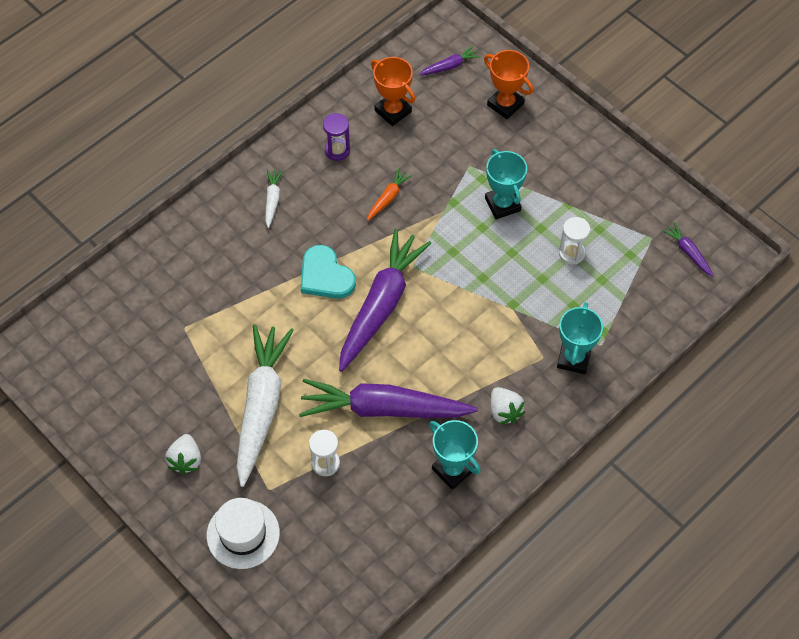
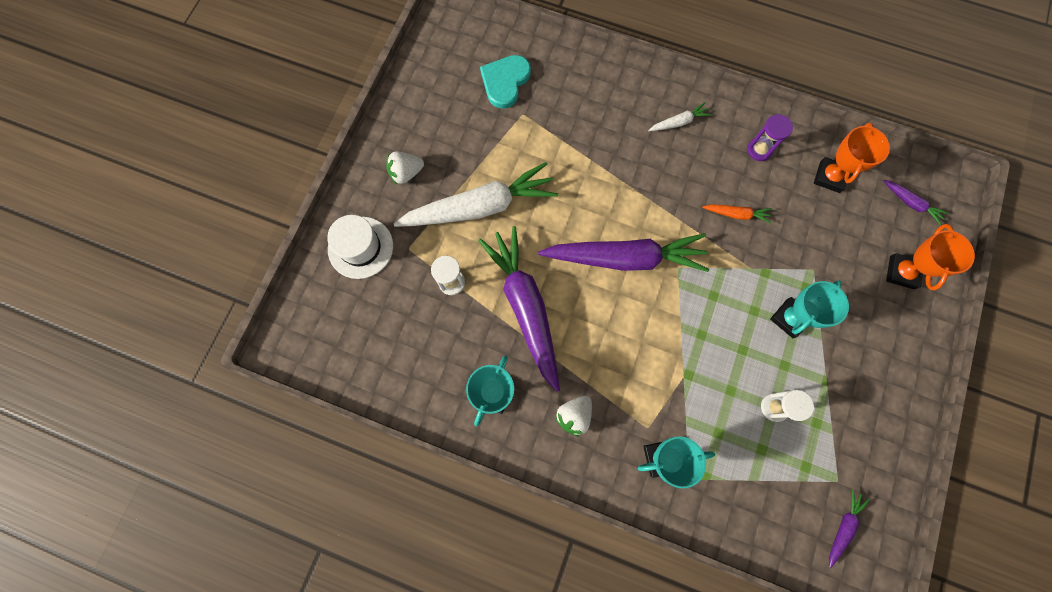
camera: 65 degrees right, 15 degrees up
(325, 276) = (629, 199): turquoise heart -> turquoise heart (505, 82)

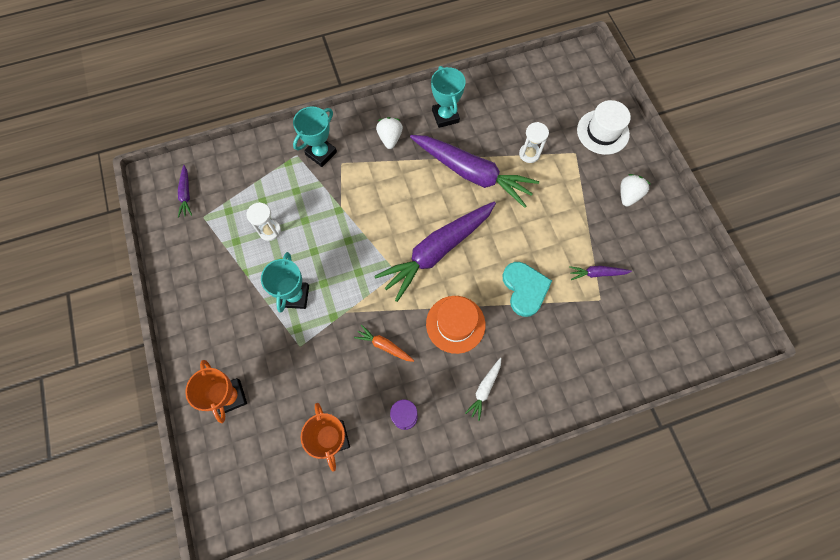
camera: 140 degrees right, 5 degrees down
(480, 207) = (560, 211): white carrot -> none
(505, 82) = (638, 315): turquoise heart -> turquoise heart (525, 289)
(661, 185) = (455, 324): none -> orange hat
(736, 214) = (384, 345): orange carrot -> orange carrot turned 60 degrees clockwise
(911, 203) = (253, 467): purple carrot -> purple carrot (597, 273)

